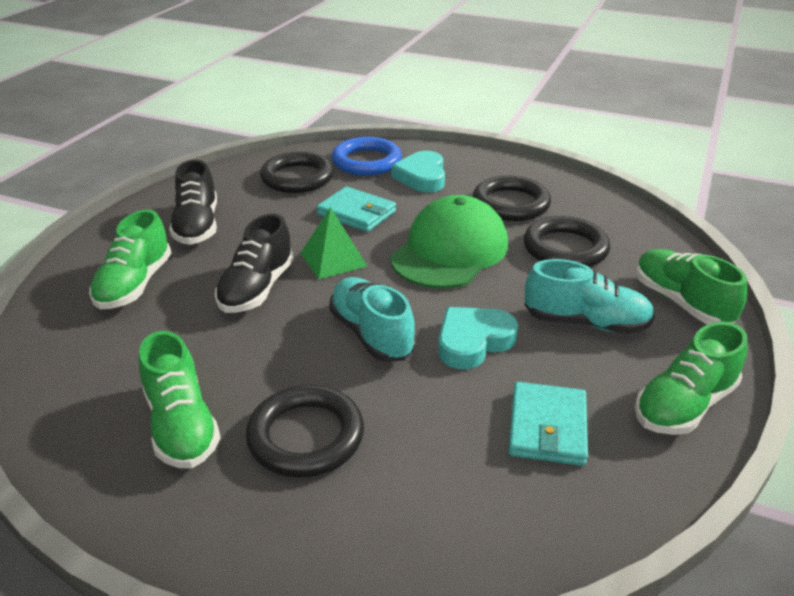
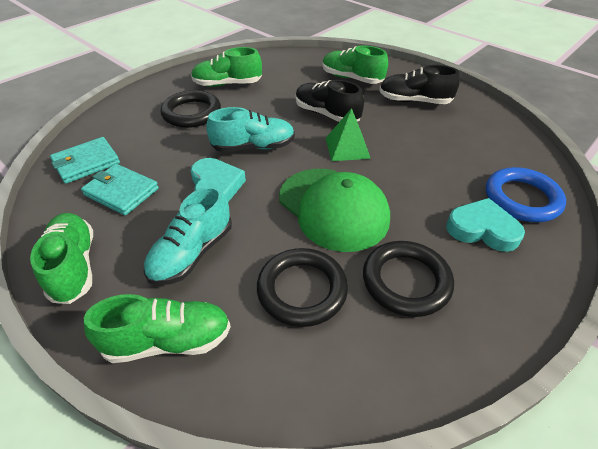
camera: 110 degrees right, 10 degrees up
(297, 178) = (487, 151): black ring -> none
(356, 213) = (414, 171): turquoise wallet -> turquoise wallet (86, 163)

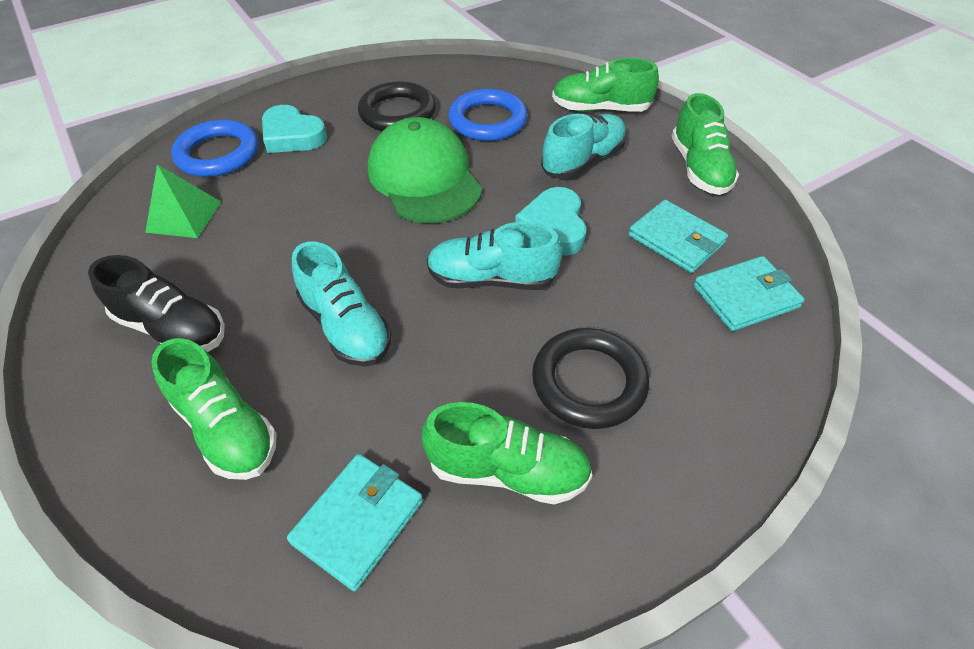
camera: 165 degrees left, 5 degrees up
(281, 67) = (358, 521): none -> turquoise wallet
(302, 290) = (487, 121): black ring -> blue ring
(326, 114) = (346, 326): black shoe -> turquoise shoe
(347, 148) = (357, 252): green pyramid -> green pyramid (184, 216)

